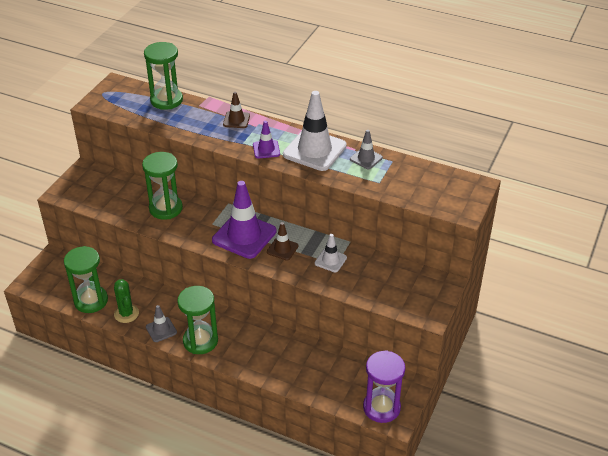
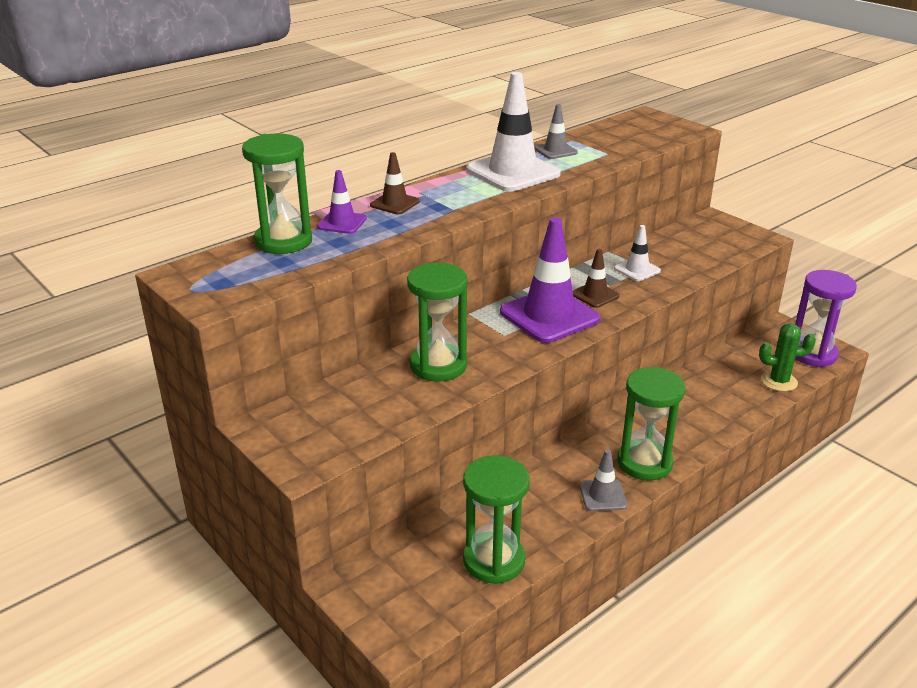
camera: 65 degrees left, 10 degrees down
(126, 313) = (548, 525): green cactus -> green cactus (779, 381)
(266, 149) = (483, 198): purple traffic cone -> purple traffic cone (342, 223)

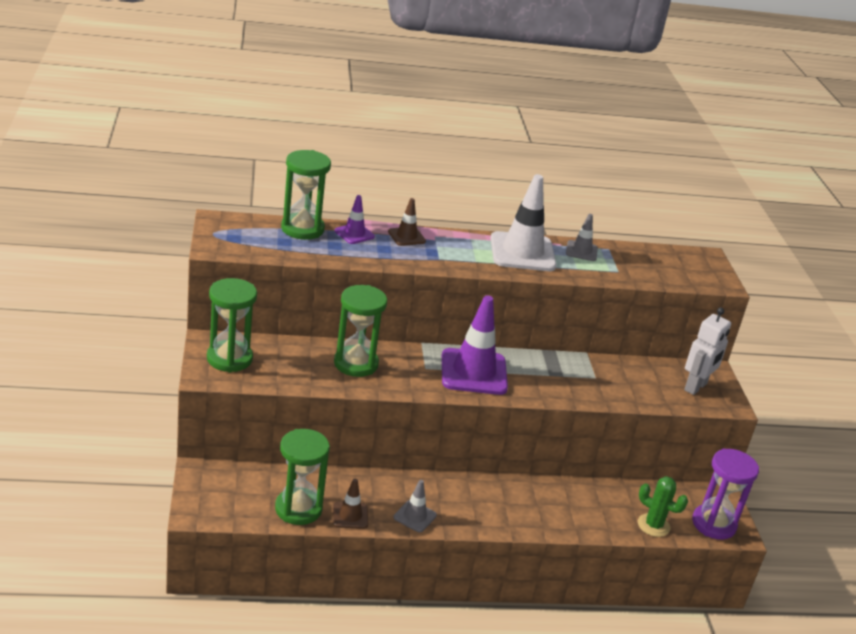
camera: 30 degrees right, 0 degrees up
(595, 295) = (527, 376): brown traffic cone -> brown traffic cone (350, 515)
(637, 270) = (587, 375): white traffic cone -> none
(644, 463) = (471, 515): green hourglass -> green hourglass (229, 358)
(721, 237) = (696, 387): none -> white robot

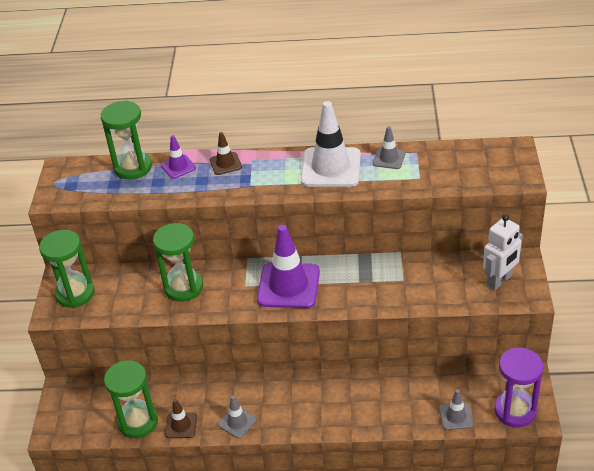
camera: 15 degrees right, 10 degrees up
(653, 525) = (456, 416): green cactus -> grey traffic cone

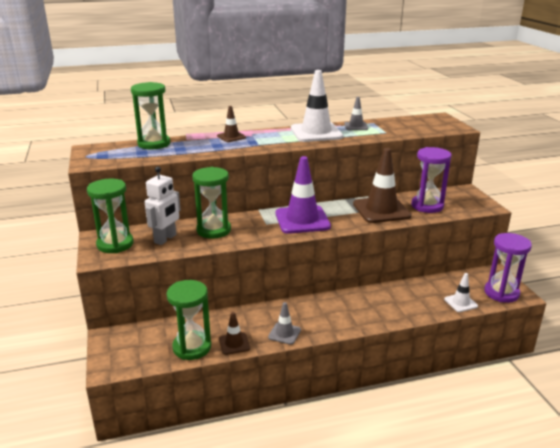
camera: 20 degrees left, 15 degrees down
(178, 167) = (193, 141): purple traffic cone -> none
(391, 282) = (381, 210): none -> brown traffic cone
(452, 284) = (427, 206): none -> purple hourglass
(456, 416) = (460, 303): grey traffic cone -> white traffic cone
(499, 281) = (459, 201): white robot -> white robot (165, 239)

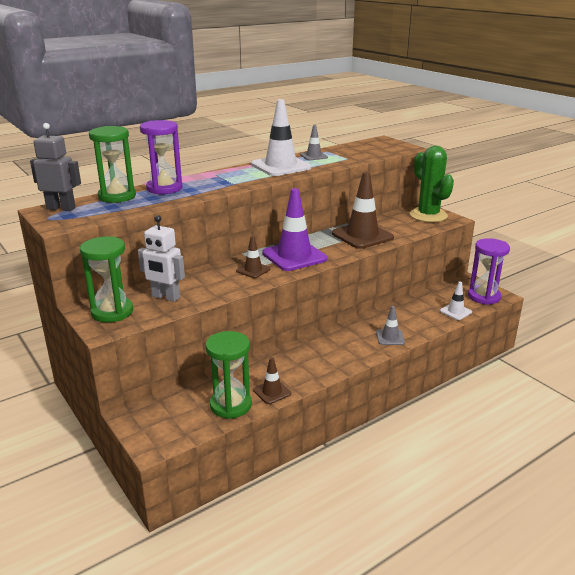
camera: 20 degrees left, 0 degrees up
(103, 149) = (61, 208): none -> grey robot
(165, 239) = (165, 297): white robot -> white robot turned 105 degrees clockwise
(213, 230) = (211, 280): green hourglass -> none
(231, 137) = (197, 180): brown traffic cone -> brown traffic cone (253, 270)
(284, 333) = (315, 372): grey traffic cone -> grey traffic cone (390, 337)
(427, 206) = (400, 226): purple hourglass -> purple hourglass (164, 188)
(464, 199) = (428, 215): none -> green cactus

